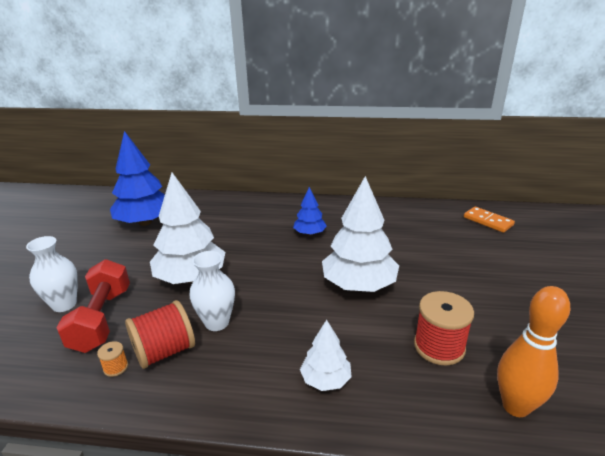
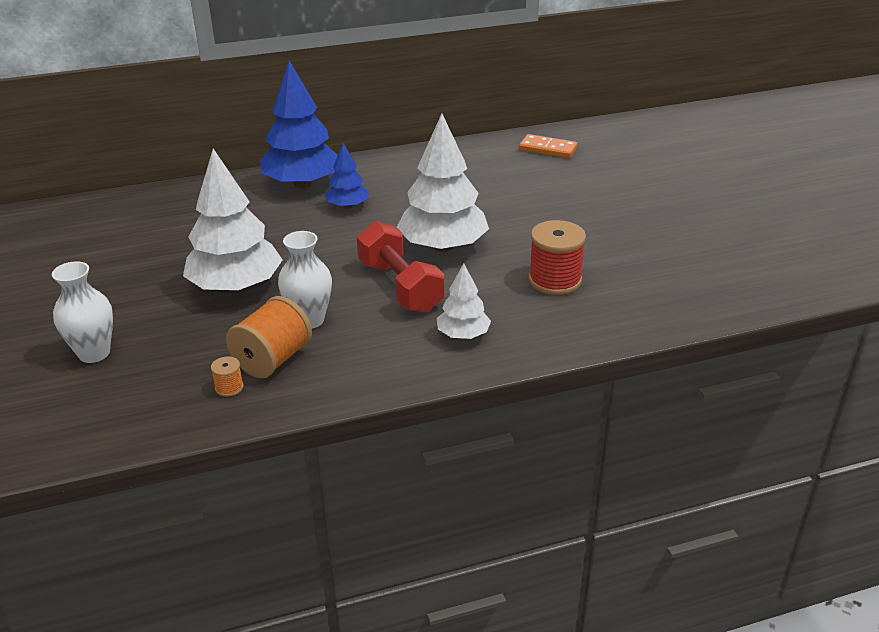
camera: 25 degrees left, 5 degrees up
(102, 319) = (163, 353): red dumbbell -> red dumbbell (400, 286)
(145, 222) = (105, 241): blue tree -> blue tree (302, 184)
(164, 351) = (272, 360): red spool -> orange spool
(515, 406) = (640, 307): orange bowling pin -> none

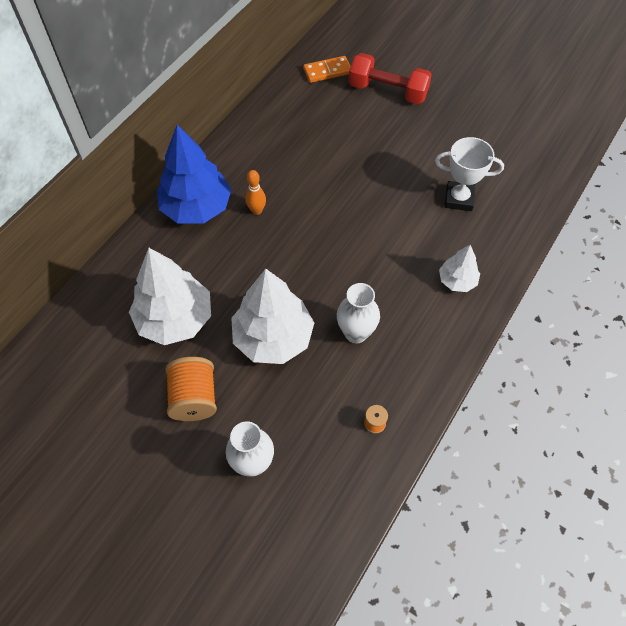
camera: 40 degrees left, 25 degrees up
(272, 360) = (373, 382): orange spool -> orange spool (194, 398)
(348, 206) = (257, 211): blue tree -> orange bowling pin
(400, 286) = (377, 265): red dumbbell -> red dumbbell (387, 91)
(443, 246) = (363, 210): white tree -> white tree (175, 319)
(555, 280) = (459, 199): red spool -> white trophy

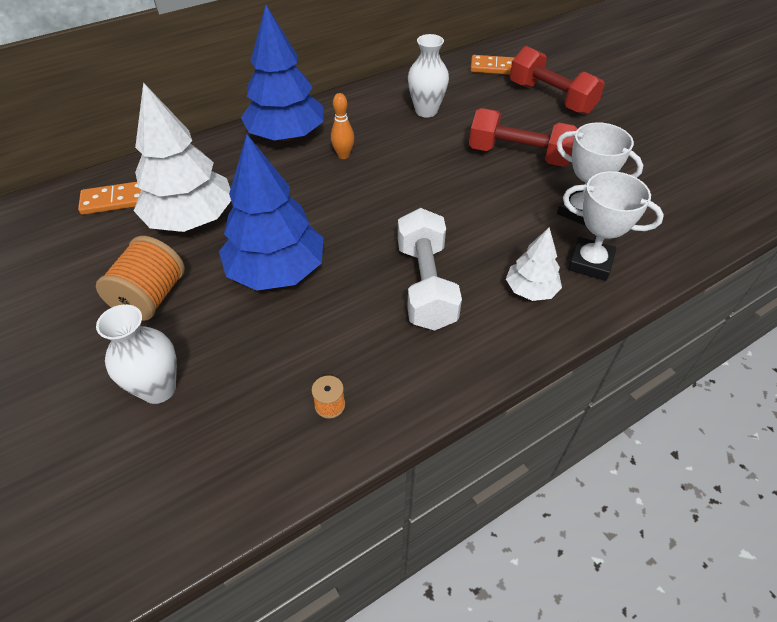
camera: 25 degrees right, 10 degrees down
(97, 326) = (115, 200): none -> orange domino
(273, 337) = (276, 271): white tree -> blue tree
(356, 333) = (372, 300): white vase -> white vase (426, 111)
(385, 305) = (425, 285): none -> white dumbbell
(391, 161) = (518, 155): none -> red dumbbell
(485, 242) = (590, 263): none -> white trophy

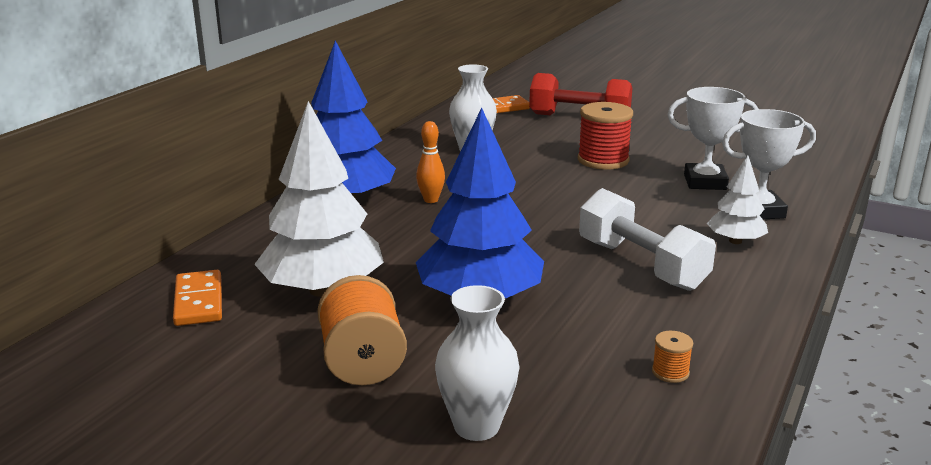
camera: 30 degrees left, 25 degrees down
(115, 200) = (198, 301): orange domino -> orange domino turned 60 degrees counterclockwise
(518, 155) = (603, 160): red dumbbell -> red spool

